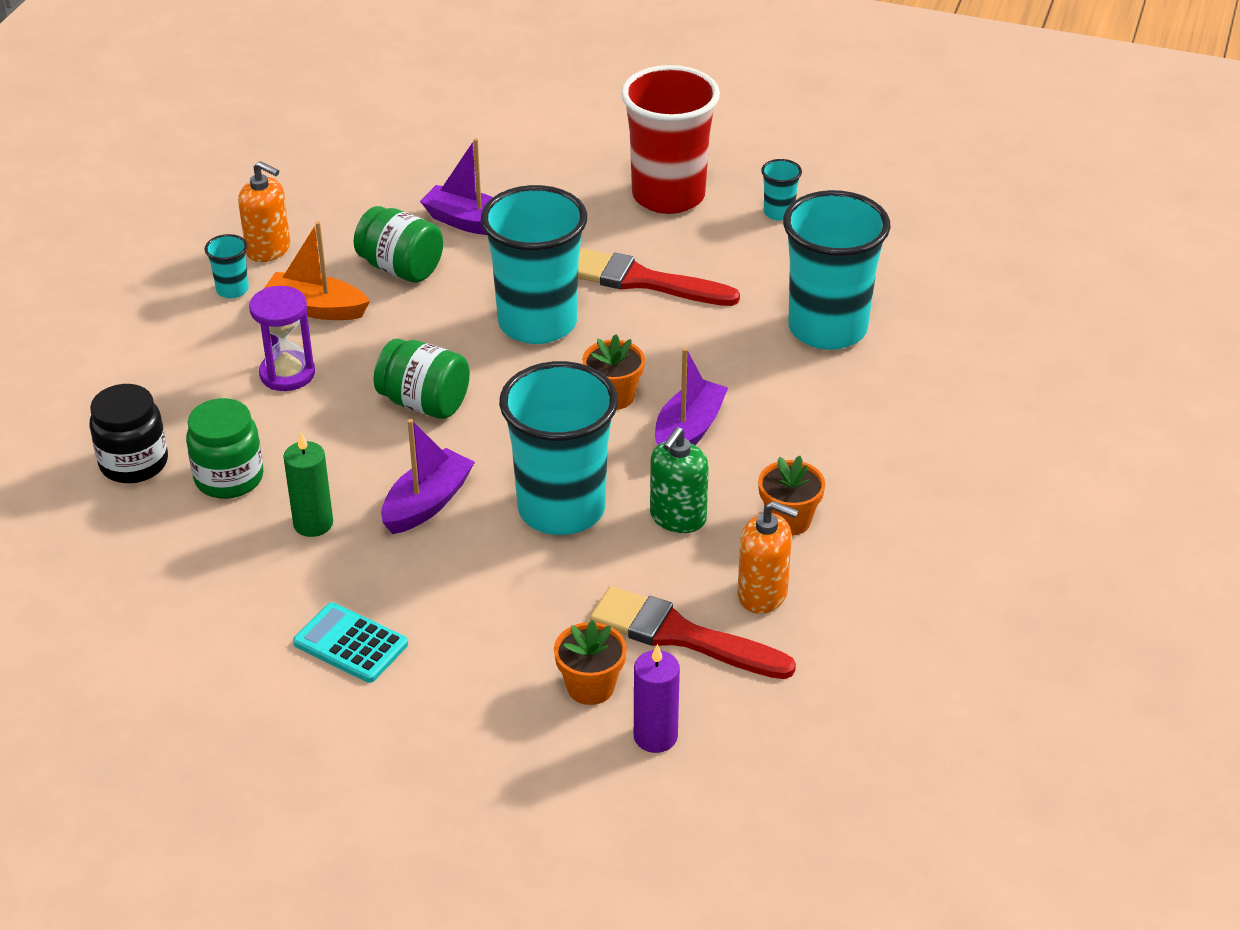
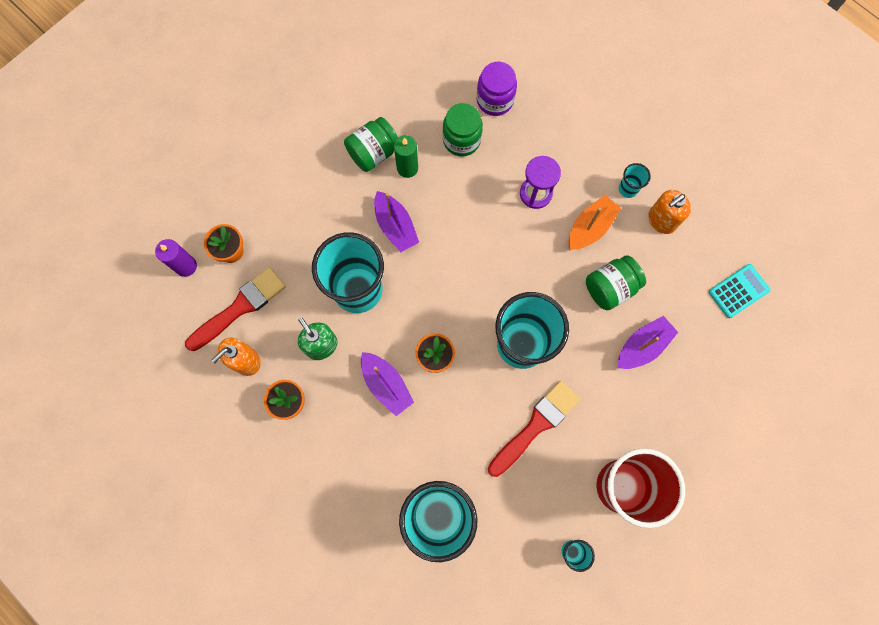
camera: 115 degrees right, 35 degrees up
(134, 463) = (495, 100): black jar -> purple jar
(351, 644) = (315, 157): turquoise calculator -> turquoise calculator (738, 291)
(424, 403) = (477, 254): green jar -> green jar (373, 153)

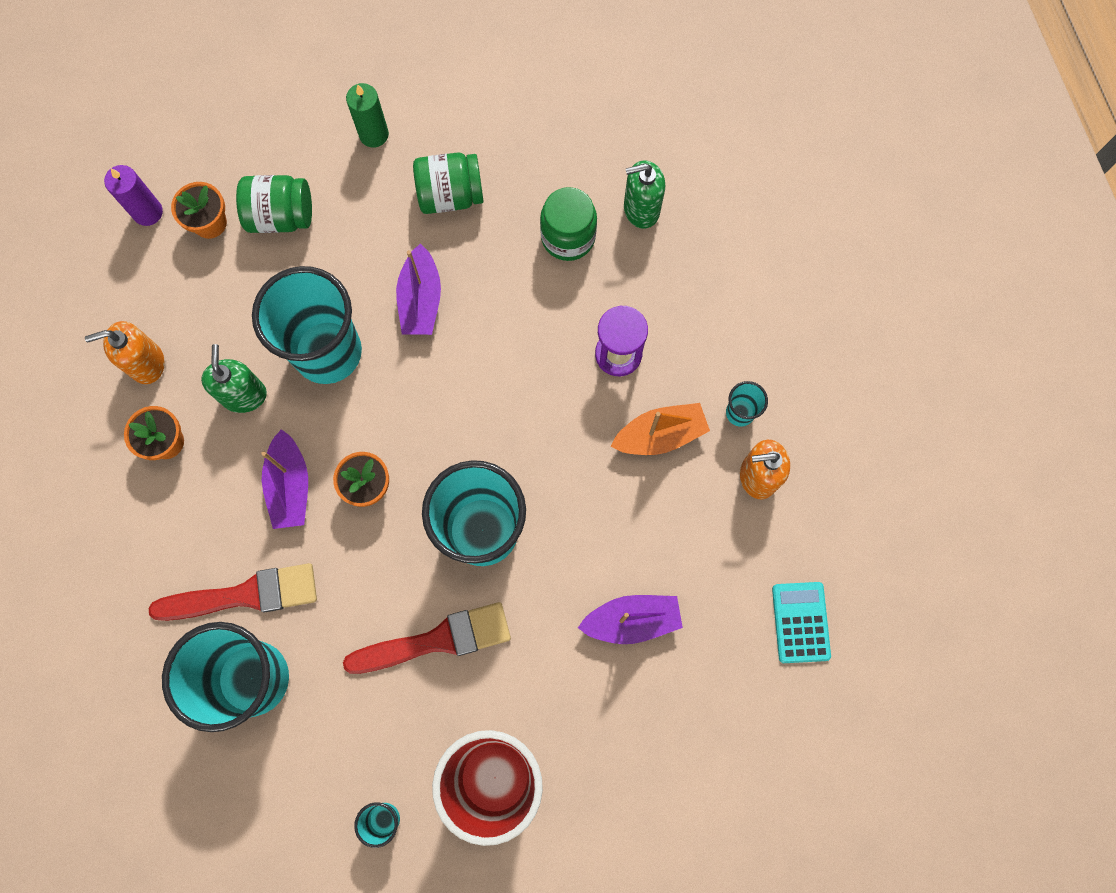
camera: 30 degrees right, 0 degrees up
(240, 307) = (178, 296): red brush -> red brush (244, 595)
(407, 168) = (480, 236): green candle -> green candle (374, 134)
(495, 100) = (641, 209): purple jar -> green soap dispenser
(610, 287) = (637, 524): green jar -> green jar (281, 216)
(738, 291) = (800, 622): turquoise calculator -> turquoise calculator turned 90 degrees counterclockwise

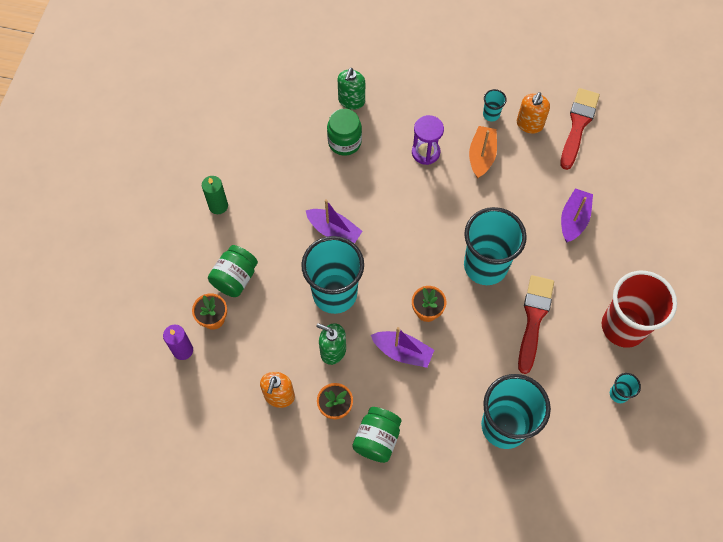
camera: 60 degrees left, 10 degrees down
(244, 595) = (453, 407): red brush -> red brush (578, 125)
(450, 195) = (282, 186): green jar -> green jar (377, 439)
(800, 622) = (615, 145): turquoise calculator -> none

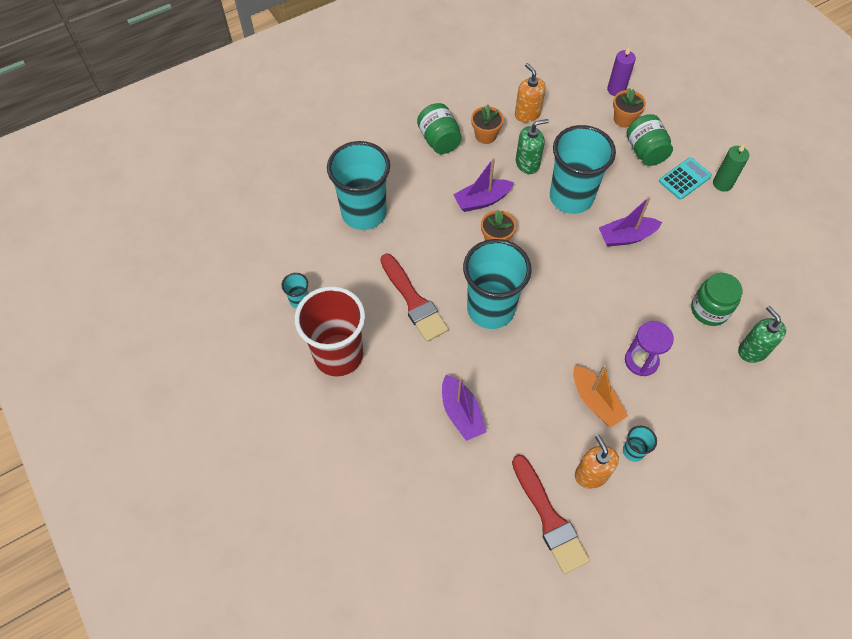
camera: 135 degrees right, 5 degrees down
(238, 232) = (685, 179): none -> turquoise calculator

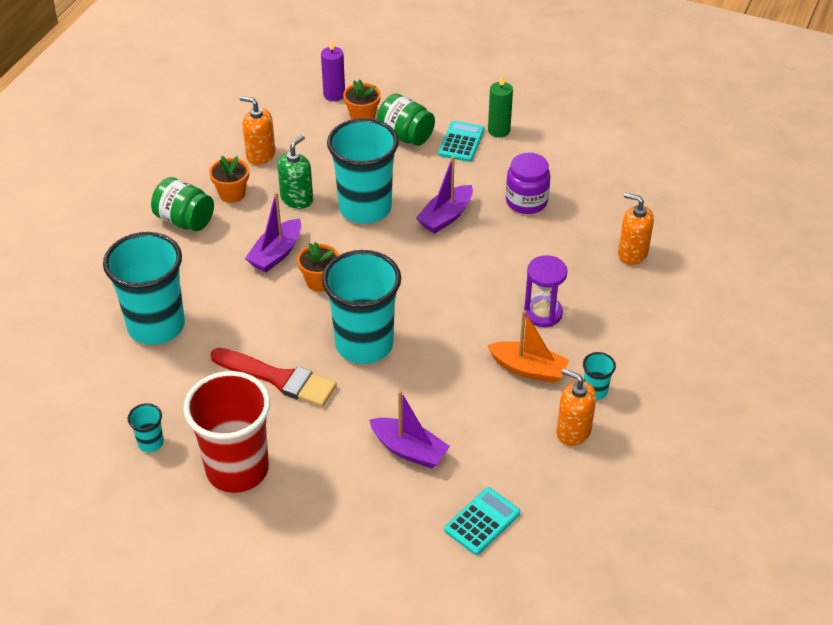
camera: 35 degrees left, 15 degrees down
(471, 504) = (482, 521): none -> turquoise calculator
(549, 518) = (565, 489): red brush -> none
(699, 257) = (526, 201): none -> purple jar
(709, 310) = (569, 240): green jar -> none
(752, 350) = (632, 253): green soap dispenser -> orange soap dispenser

